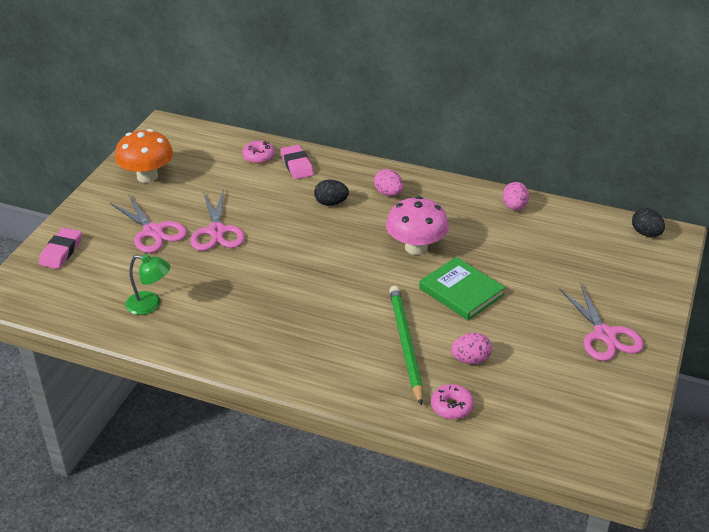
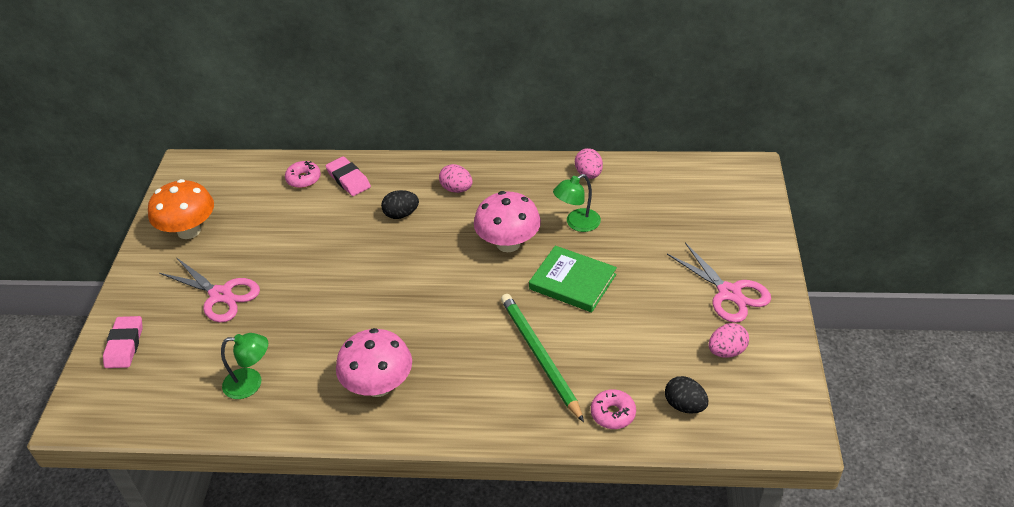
camera: 15 degrees left, 5 degrees up
(217, 231) = (291, 277): pink scissors -> none
(255, 333) = (378, 385): none -> pink mushroom
(470, 359) = (611, 355): pink egg -> pink egg (726, 351)
(486, 245) = (577, 223): none -> green lamp
(646, 233) = (725, 173): black egg -> black egg (684, 405)

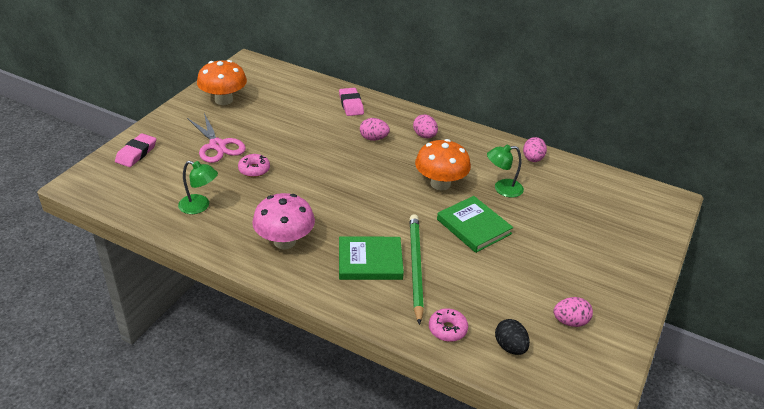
camera: 20 degrees right, 5 degrees down
(303, 179) = (320, 94): pink donut -> pink donut (254, 170)
(401, 214) = (373, 138): black egg -> pink egg
(487, 369) = (370, 261): none -> green book
(508, 243) = (440, 184): pink mushroom -> orange mushroom
(729, 293) = (598, 281): pink scissors -> none

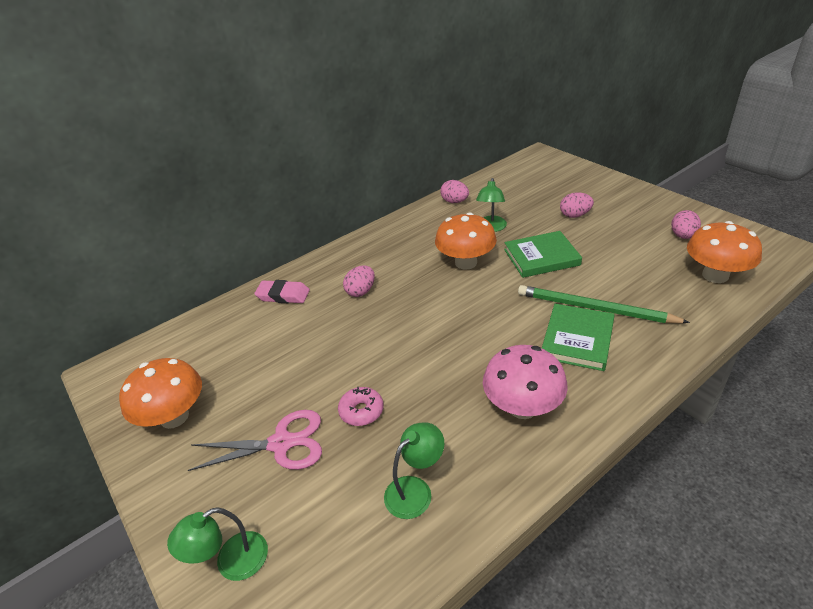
camera: 60 degrees left, 0 degrees up
(136, 153) = (232, 562): pink eraser -> green lamp
(424, 136) = (379, 255): pink egg -> pink egg (575, 215)
(447, 329) = (690, 307): pink donut -> none
(510, 347) = (715, 275): black egg -> orange mushroom

